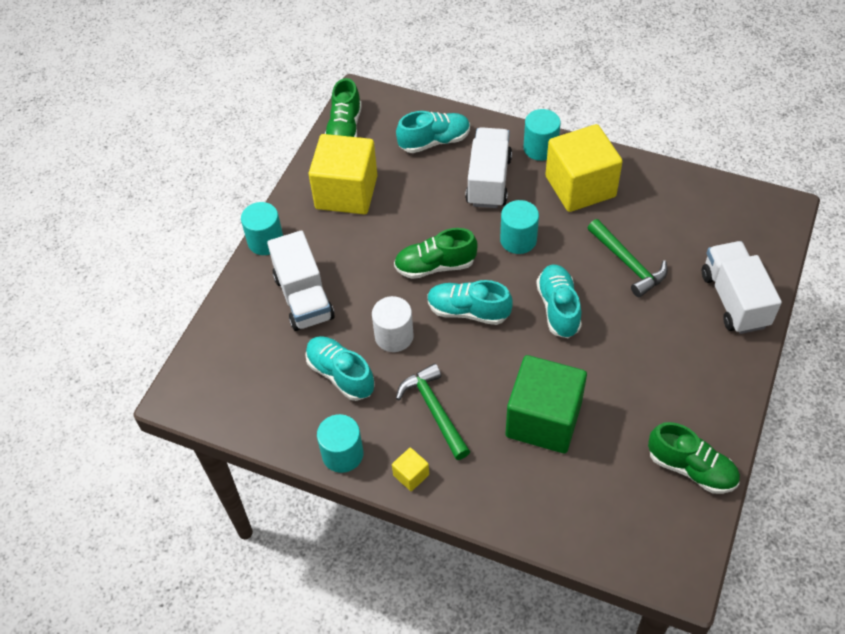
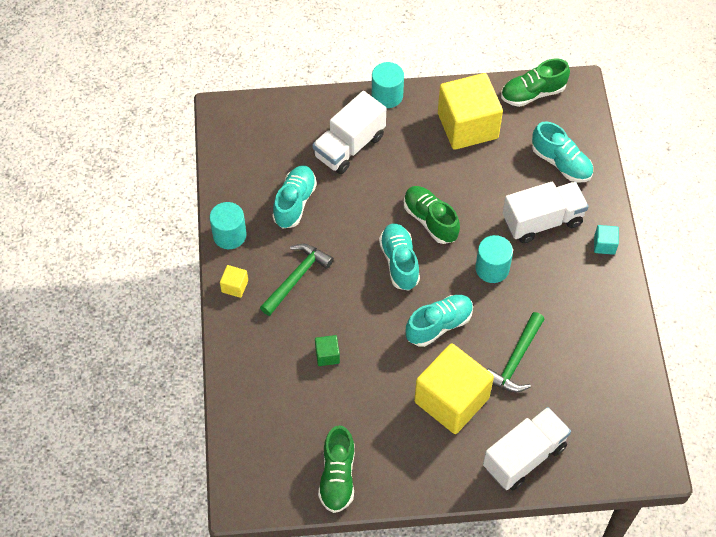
camera: 60 degrees right, 5 degrees up
(394, 336) = (348, 222): white cylinder -> none
(540, 148) = (604, 245): turquoise cylinder -> turquoise cube
(543, 419) = (327, 355): green cube -> green cube, size x0.41
(580, 186) = (579, 292): yellow cube -> yellow cube (451, 400)

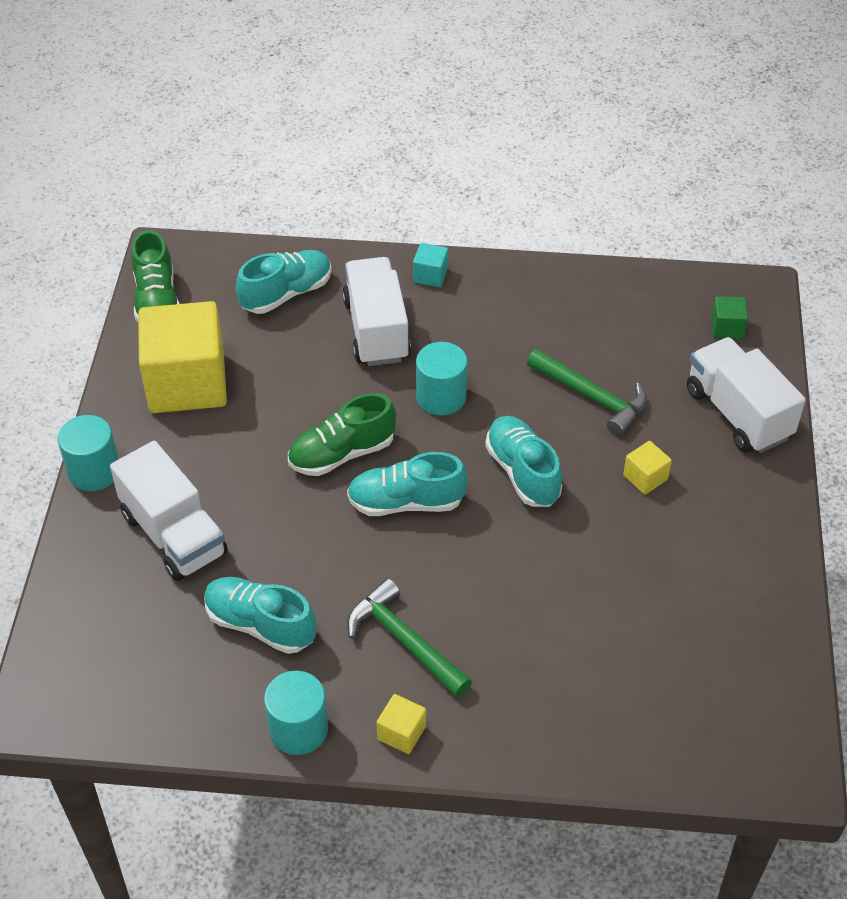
camera: 80 degrees left, 10 degrees down
(327, 355) = (552, 618): green cube -> green cube (727, 328)
(337, 476) = (757, 633): green shoe -> none
(451, 400) = (645, 477): yellow cube -> yellow cube, size x0.41

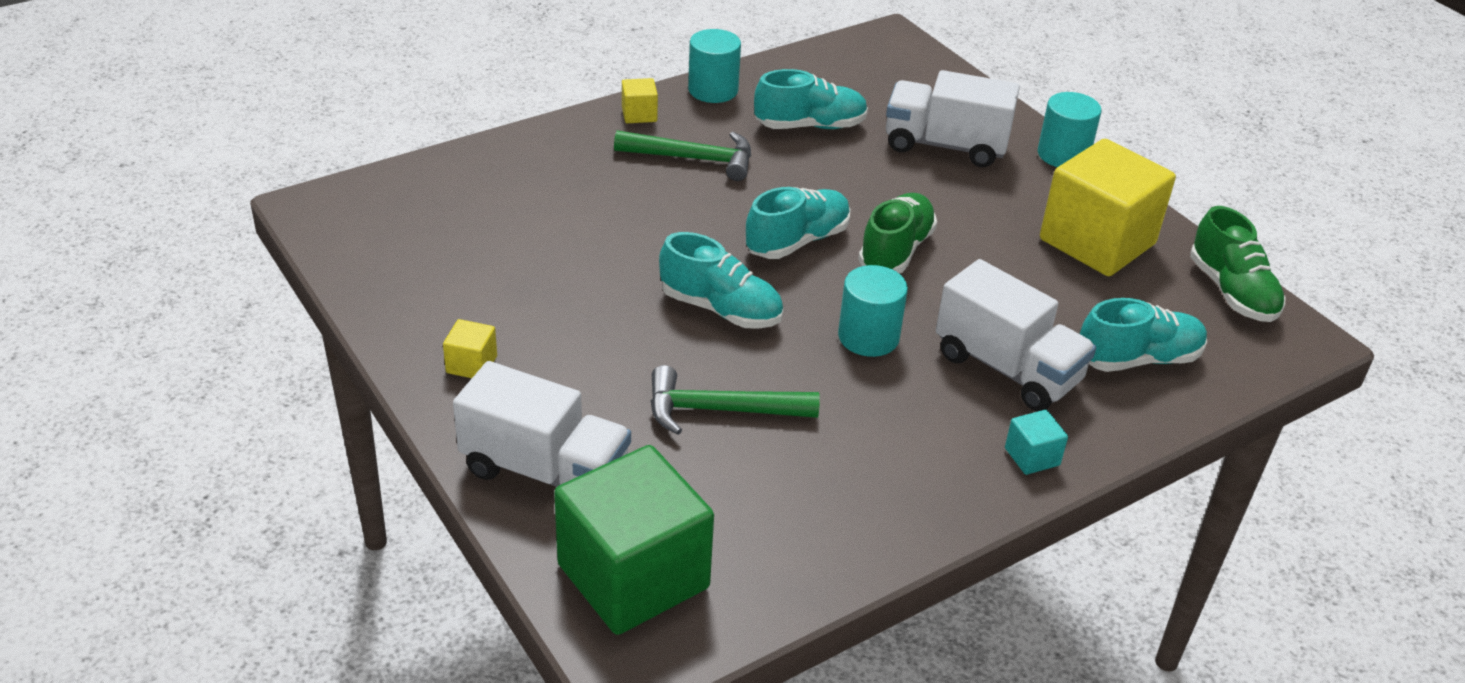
camera: 140 degrees right, 10 degrees down
(157, 301) = (1231, 292): green shoe -> green shoe turned 150 degrees counterclockwise
(286, 293) = (1138, 359): turquoise shoe -> turquoise shoe turned 120 degrees counterclockwise
(645, 477) = (597, 358): yellow cube -> yellow cube (471, 364)
(727, 328) = (633, 576): green cube -> green cube, size x2.45

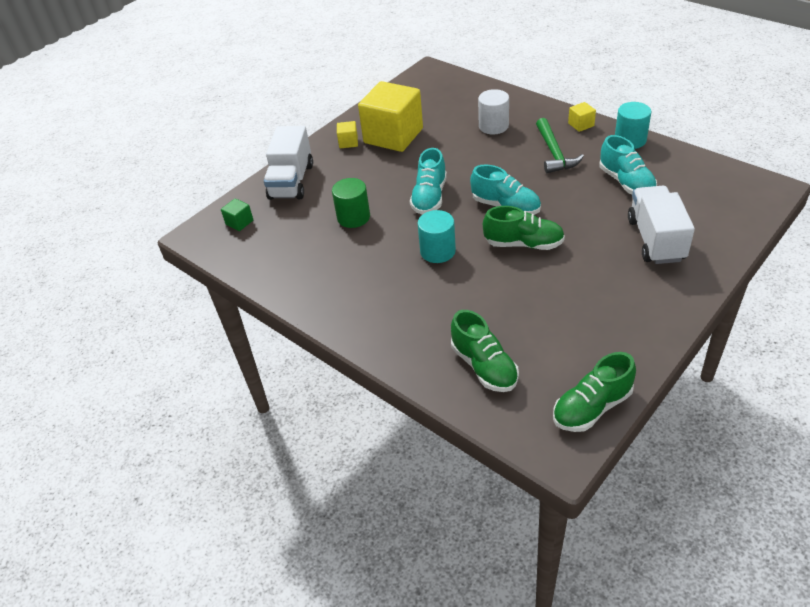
camera: 80 degrees right, 5 degrees up
(570, 191) = (493, 126): none -> white cylinder
(633, 576) = (239, 222): green cube -> green cube, size x0.41
(719, 410) = (353, 217): green hammer -> green cylinder
(1007, 368) = (441, 309): white truck -> none
(1032, 456) = (370, 333): turquoise cube -> none
(1063, 155) = (696, 295): turquoise cylinder -> none
(1097, 242) = (600, 328): yellow cube -> yellow cube (393, 136)
(1138, 359) = (484, 366): turquoise shoe -> green shoe

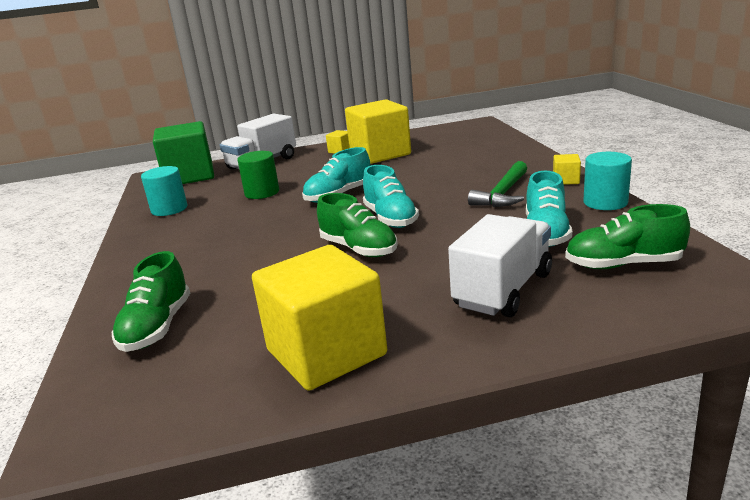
camera: 35 degrees right, 20 degrees down
(239, 222) = (189, 176): green cube -> green cube, size x2.45
(437, 251) = (279, 231): turquoise cylinder -> turquoise cylinder (169, 209)
(493, 126) = (475, 164): white cylinder -> none
(592, 407) = (173, 413): green shoe -> green shoe (623, 265)
(617, 328) = (326, 352): none -> yellow cube

